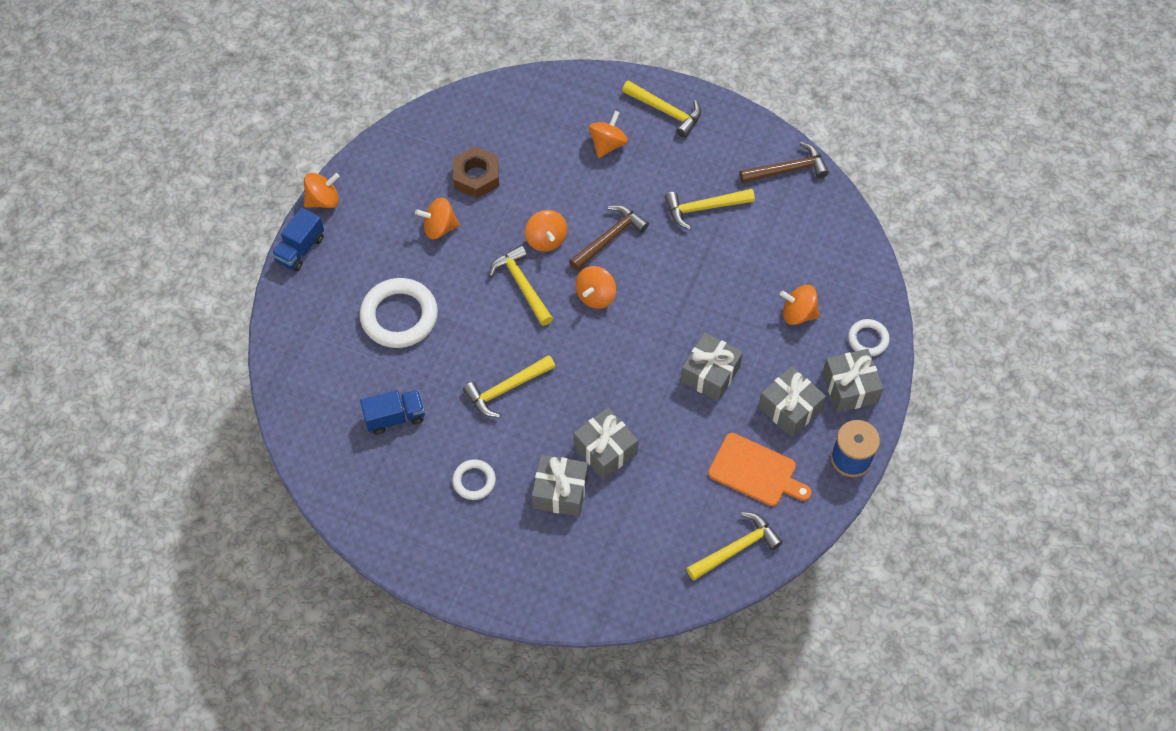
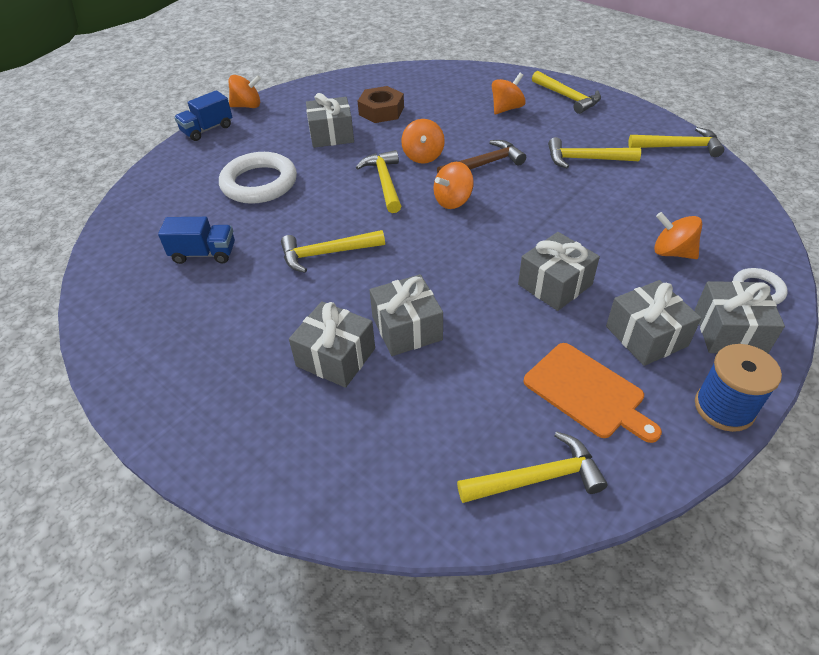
camera: 20 degrees right, 15 degrees down
(439, 228) = (331, 135): orange spinning top -> grey gift
(474, 481) = (247, 324): white ring -> none
(788, 169) = (679, 147): brown hammer -> yellow hammer

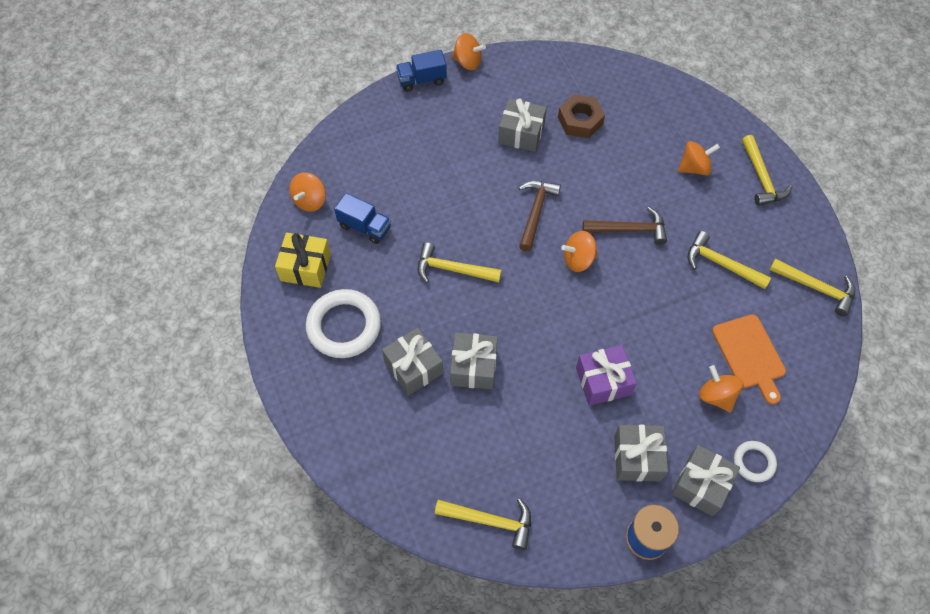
camera: 25 degrees right, 15 degrees up
(147, 314) = (305, 267): none -> yellow gift
(259, 183) = (436, 167): white ring -> white ring (344, 326)
(384, 182) = (535, 212): yellow hammer -> brown hammer
(423, 156) = (584, 196): orange spinning top -> orange spinning top (310, 201)
(555, 284) = (603, 381): grey gift -> purple gift
(587, 392) = (563, 479): orange cutting board -> orange cutting board (750, 354)

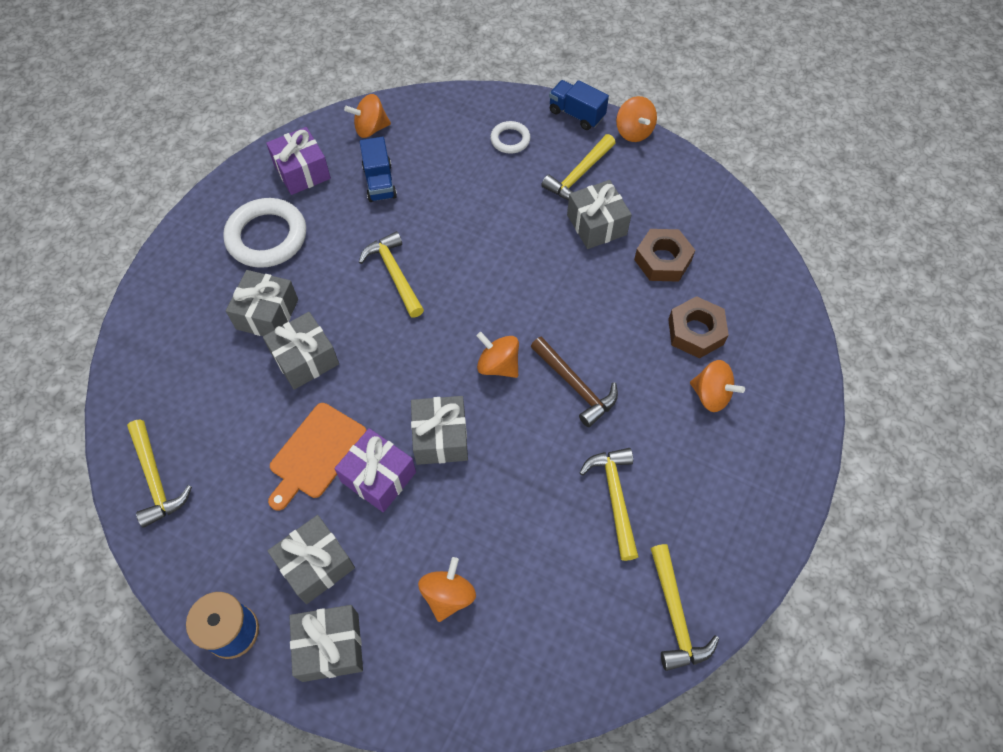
camera: 50 degrees right, 0 degrees up
(305, 267) = (302, 171): yellow gift -> purple gift
(535, 212) = (519, 295): brown hammer -> none
(604, 327) = (441, 438): none -> grey gift
(645, 143) = (696, 332): none -> brown nut
(750, 354) = (527, 597): orange cutting board -> orange cutting board (316, 453)
(754, 462) = (397, 685): white ring -> white ring (510, 140)
(761, 178) = (765, 467): yellow hammer -> yellow hammer (579, 175)

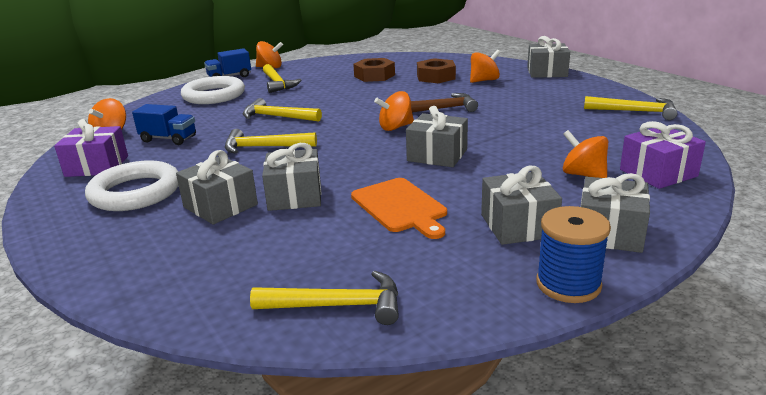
camera: 60 degrees left, 35 degrees down
(378, 477) = (451, 183): purple gift -> purple gift (658, 173)
(510, 140) = (214, 95): white ring -> white ring, size x1.90
(596, 225) = (323, 85): grey gift -> grey gift (547, 72)
(614, 497) = (536, 113): yellow hammer -> yellow hammer (277, 117)

